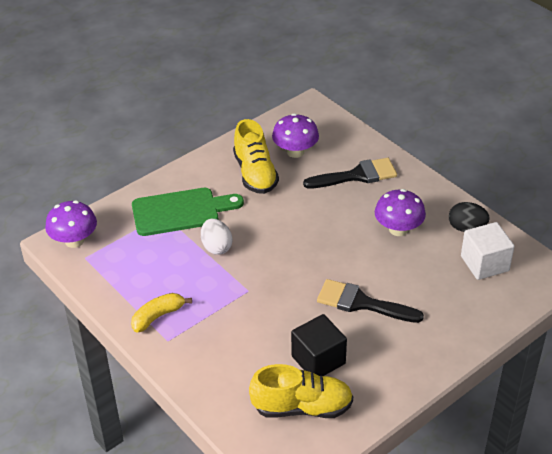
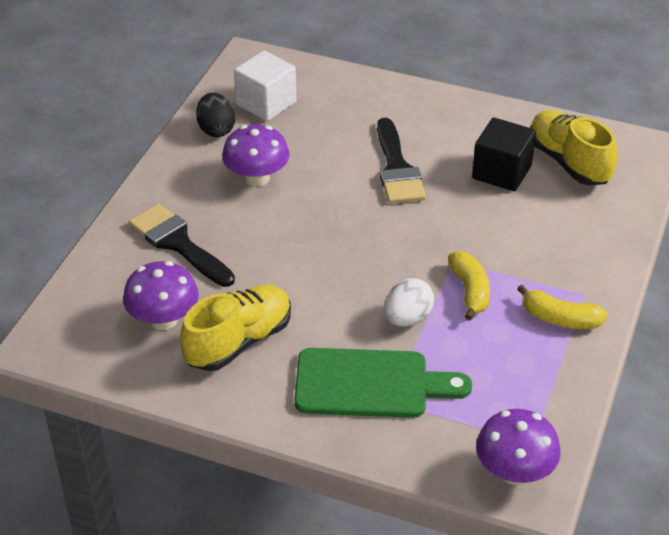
camera: 120 degrees left, 0 degrees up
(181, 211) = (370, 384): green cutting board -> green cutting board turned 135 degrees clockwise
(215, 285) = (470, 291): none -> yellow banana

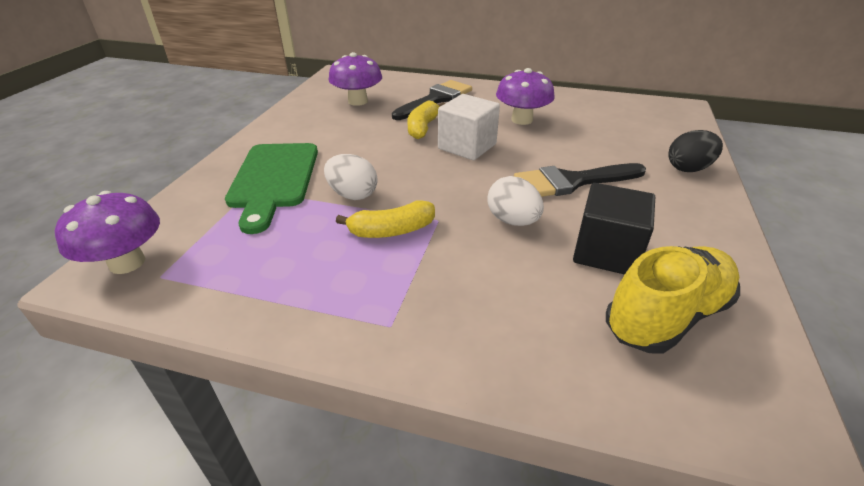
camera: 85 degrees right, 5 degrees down
(216, 129) = (573, 102): black egg -> black egg (688, 168)
(239, 341) = (333, 125): yellow shoe -> none
(266, 103) = (623, 117): white cube -> white cube (467, 146)
(458, 215) = (512, 221): none -> white egg
(560, 318) = (345, 301): yellow banana -> yellow banana (423, 127)

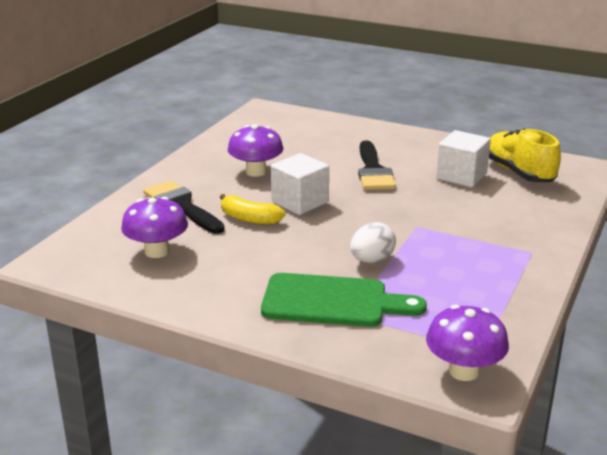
camera: 80 degrees left, 10 degrees down
(391, 231) = (429, 245): yellow banana -> none
(512, 221) = (422, 199): white egg -> none
(606, 252) = (461, 176): black cube -> white cube
(688, 168) = (365, 130): black egg -> none

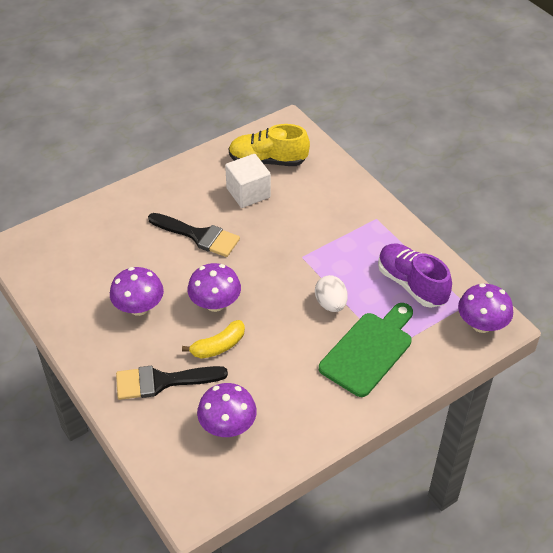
camera: 60 degrees left, 20 degrees up
(300, 202) = (215, 303): white cube -> purple mushroom
(464, 302) = (411, 284): none -> purple shoe

